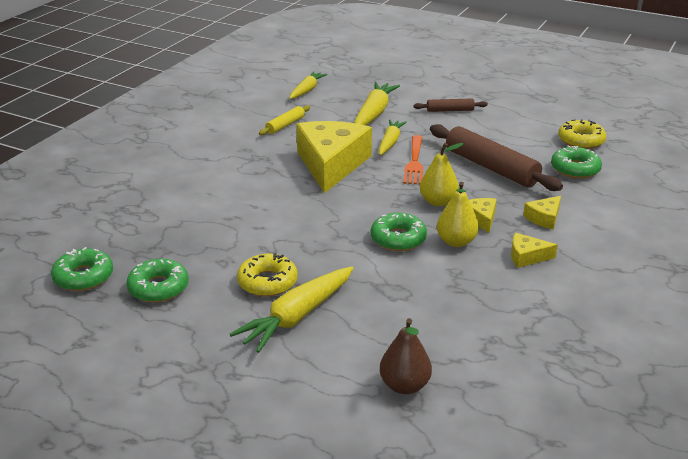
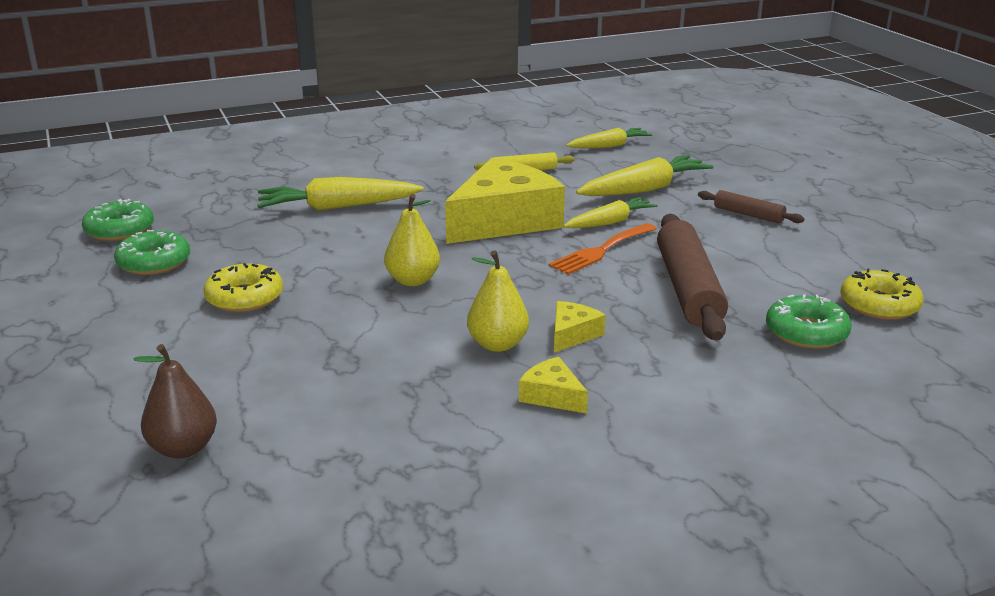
camera: 40 degrees right, 5 degrees down
(297, 316) = (212, 338): yellow carrot -> yellow carrot (337, 207)
(398, 239) = (440, 315): green donut -> none
(438, 201) = (554, 298): yellow pear -> yellow pear (413, 280)
(544, 218) = (655, 367): yellow cheese -> none

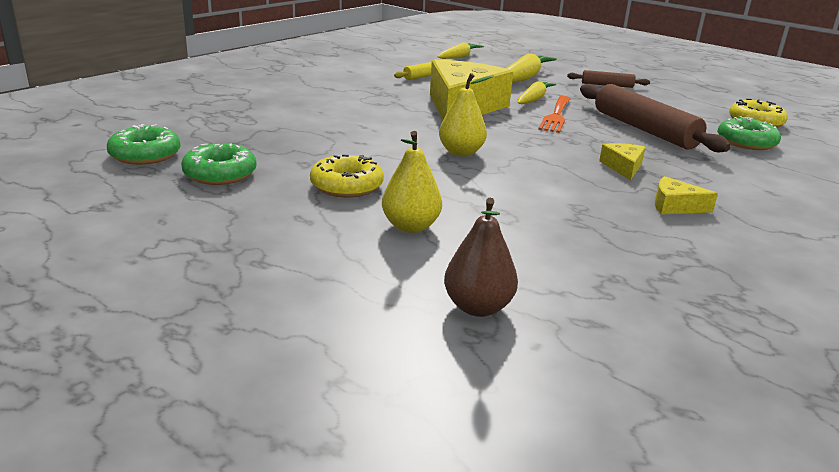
camera: 30 degrees left, 0 degrees up
(337, 207) = (322, 114): yellow carrot -> none
(498, 344) = (587, 182): yellow pear -> yellow pear (410, 226)

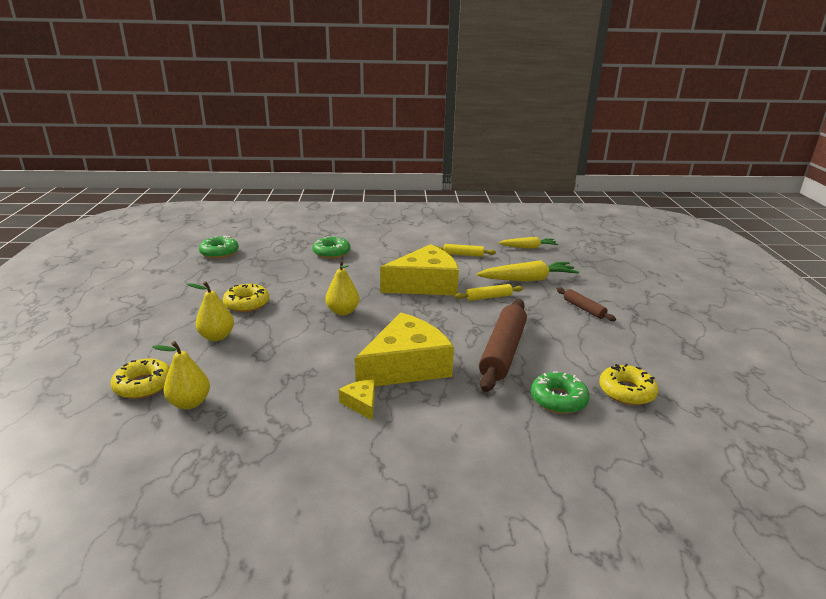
camera: 50 degrees right, 0 degrees up
(220, 174) = (220, 274): green donut -> green donut (331, 252)
(478, 307) = (143, 385): brown pear -> yellow donut
(533, 99) = (488, 297): yellow carrot -> yellow rolling pin
(556, 116) = (467, 315): orange fork -> none
(568, 289) = (190, 403): none -> yellow pear
(623, 167) = (406, 366): yellow cheese -> yellow cheese, size x2.35

